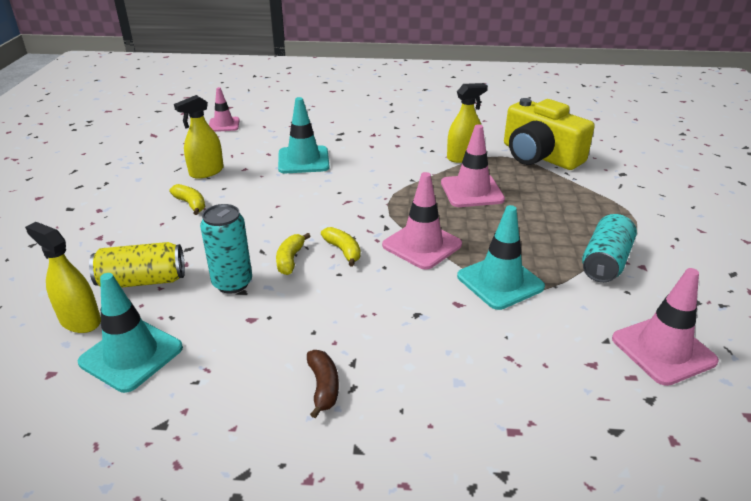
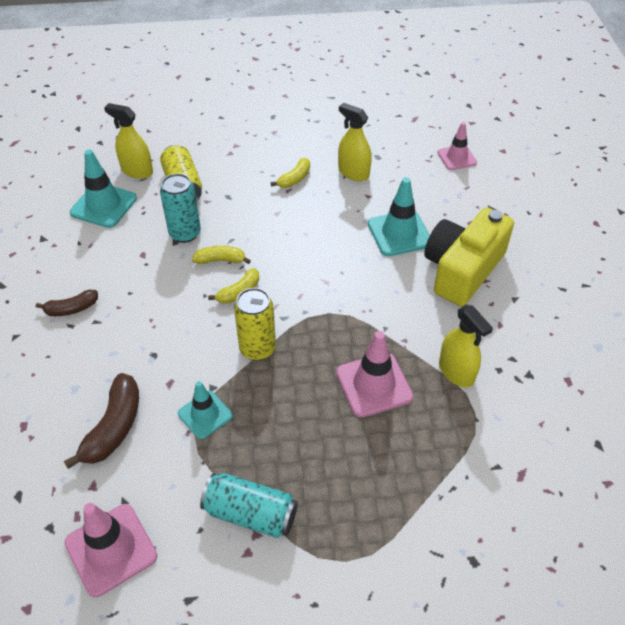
camera: 80 degrees right, 15 degrees up
(80, 321) = (137, 171): yellow spray bottle -> yellow spray bottle turned 90 degrees counterclockwise
(422, 245) = (257, 348): pink traffic cone -> yellow can
(500, 282) = (205, 414): turquoise traffic cone -> turquoise traffic cone, size x0.65
(516, 347) = (114, 427): none -> brown banana
(539, 156) = (491, 457): yellow camera -> yellow camera (462, 270)

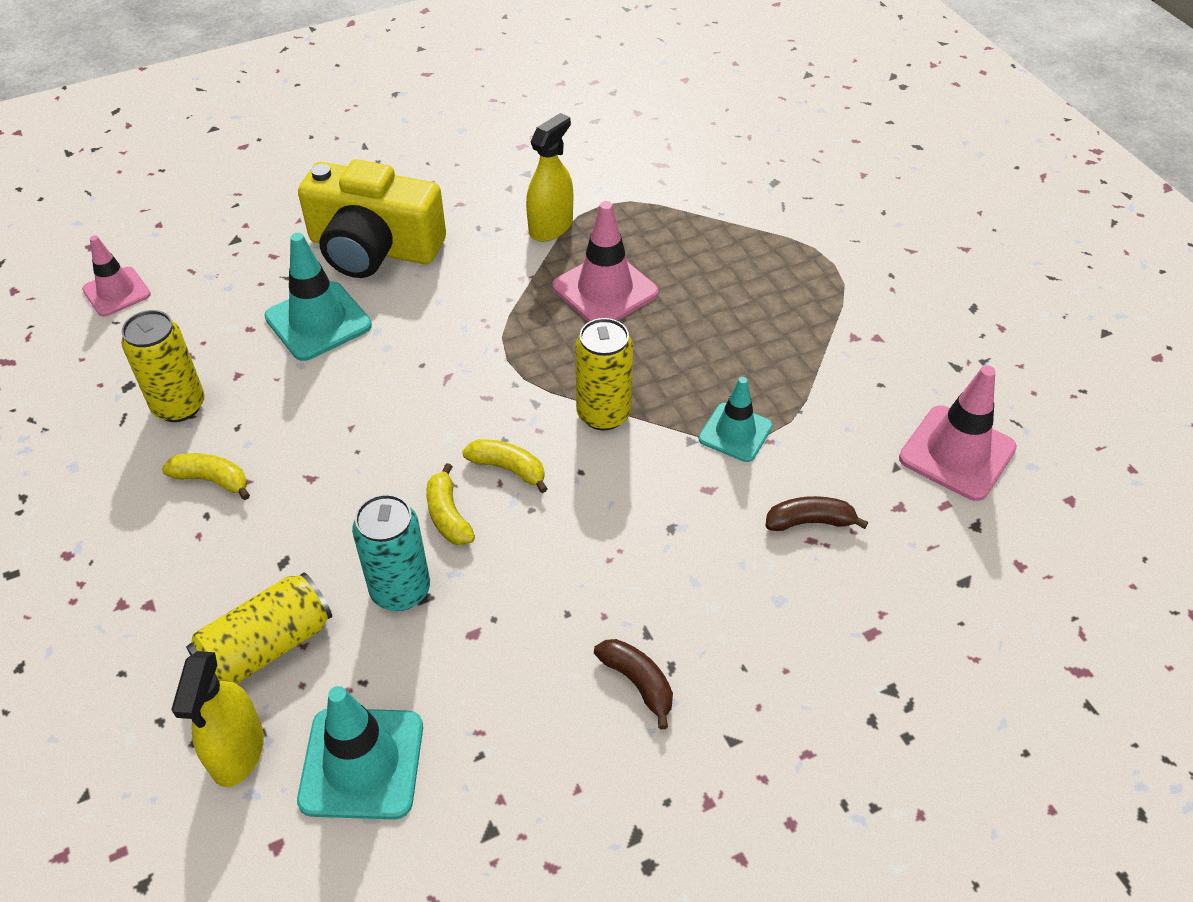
camera: 110 degrees left, 0 degrees up
(114, 427) = (810, 522): brown banana -> brown banana, size x0.61
(250, 513) = (834, 348): turquoise can -> none
(353, 173) = (179, 406): yellow spray bottle -> yellow can

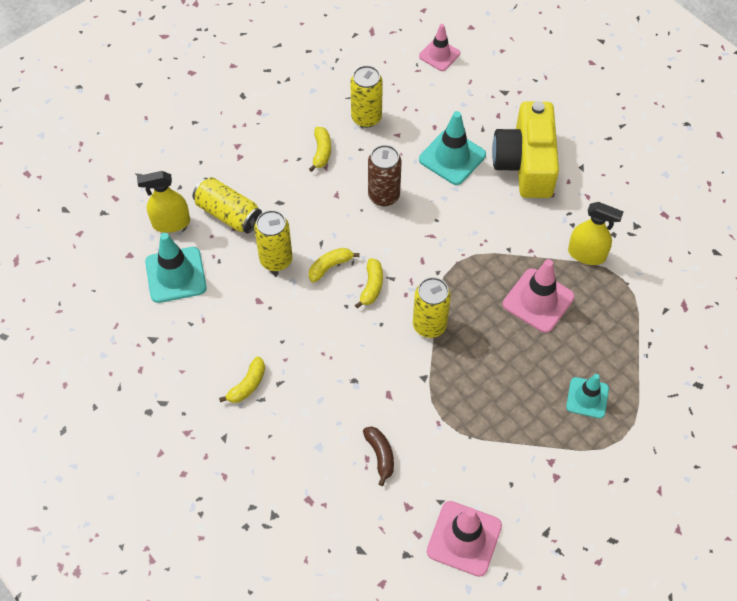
camera: 75 degrees right, 10 degrees up
(345, 417) = (383, 196): none -> brown can
(400, 590) = (276, 260): turquoise can -> yellow can
(638, 683) = (247, 385): brown banana -> yellow banana
(735, 432) = (438, 401): turquoise traffic cone -> turquoise traffic cone (587, 398)

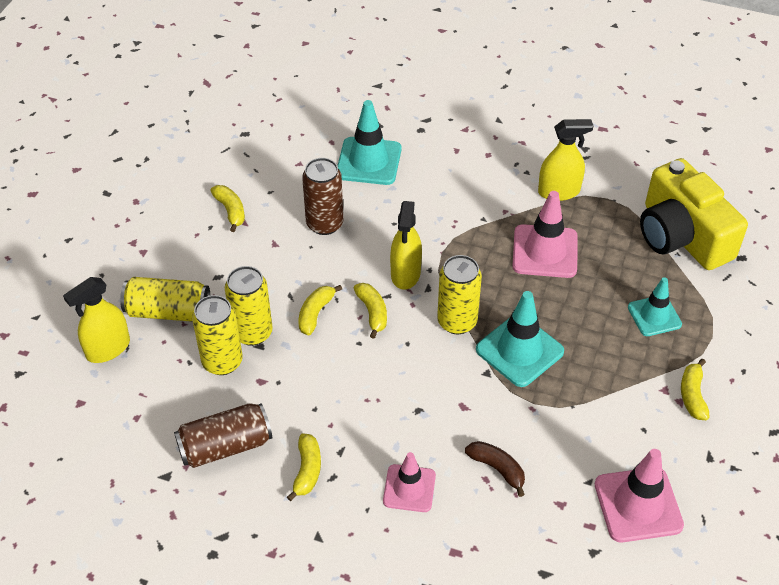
camera: 30 degrees left, 10 degrees down
(176, 275) = (149, 398): turquoise traffic cone -> turquoise traffic cone (519, 350)
(204, 338) = (225, 446): none -> brown can
(366, 118) = (256, 161): yellow can -> yellow can (222, 362)
(417, 267) = (405, 274): none -> yellow spray bottle
(439, 55) = (291, 78): pink traffic cone -> pink traffic cone (409, 488)
(525, 163) = (444, 138): yellow camera -> yellow camera (681, 236)
(569, 477) = (692, 395): none -> yellow banana

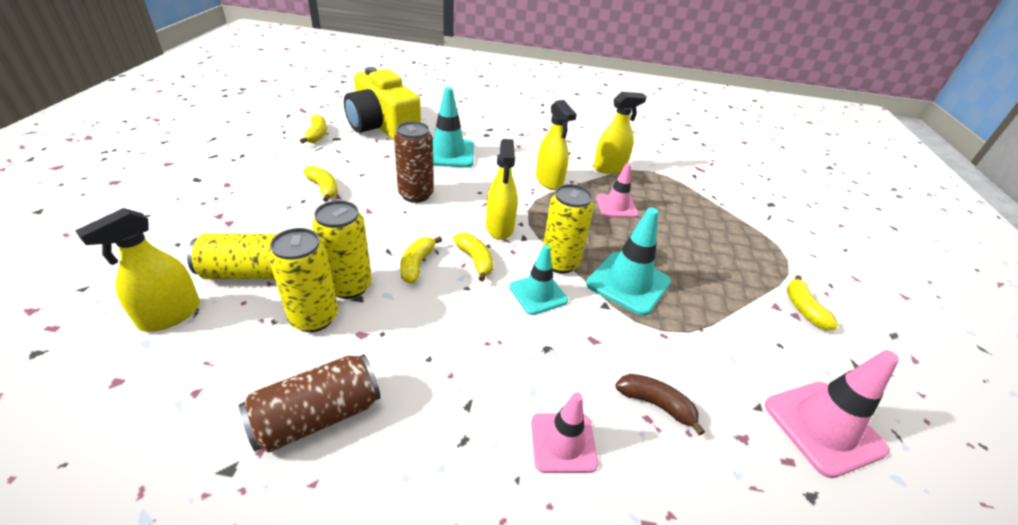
camera: 15 degrees left, 10 degrees down
(307, 470) = (429, 435): yellow banana -> yellow banana (317, 135)
(478, 209) = (549, 181): none -> yellow spray bottle
(545, 251) = (616, 206): pink traffic cone -> pink traffic cone, size x0.65
(654, 316) = (731, 247): turquoise traffic cone -> turquoise traffic cone (538, 294)
(681, 236) = (718, 192): yellow camera -> yellow camera (382, 126)

